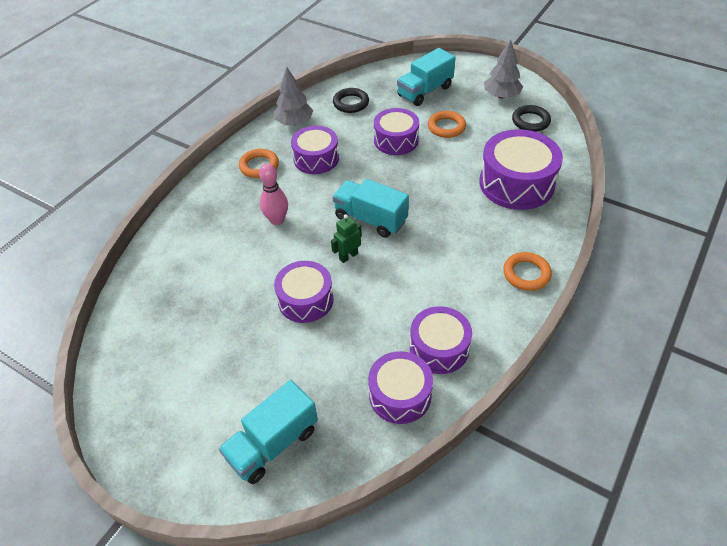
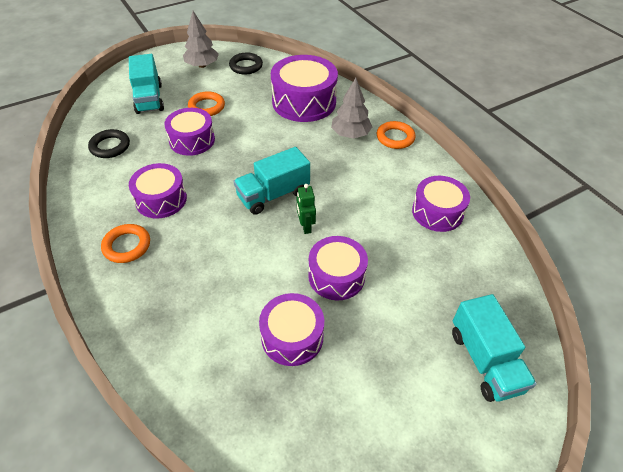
camera: 65 degrees left, 0 degrees up
(277, 220) = (218, 260): pink bowling pin -> none
(294, 122) = (91, 195): grey tree -> grey tree (350, 134)
(400, 395) = (471, 253): purple drum -> purple drum (292, 337)

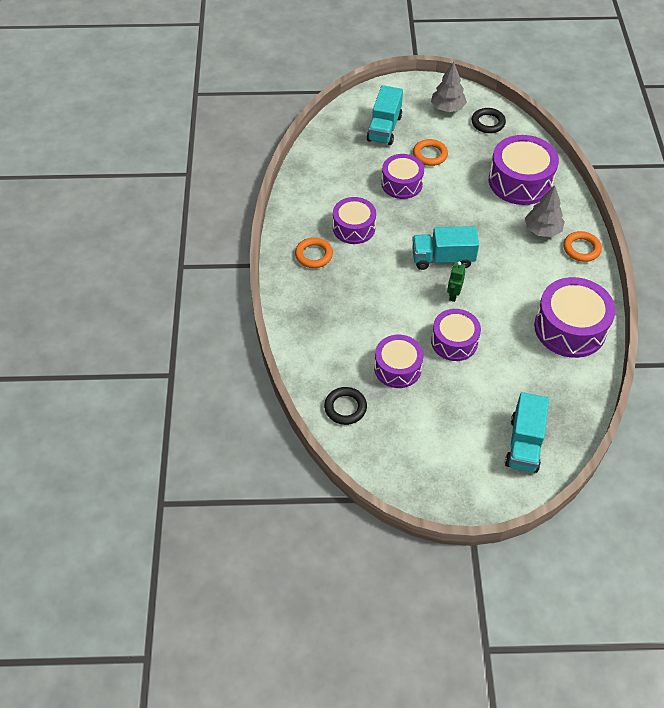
camera: 30 degrees right, 5 degrees up
(110, 146) = (334, 165): black ring -> black ring (345, 408)
(437, 212) = (570, 328): purple drum -> purple drum, size x1.55

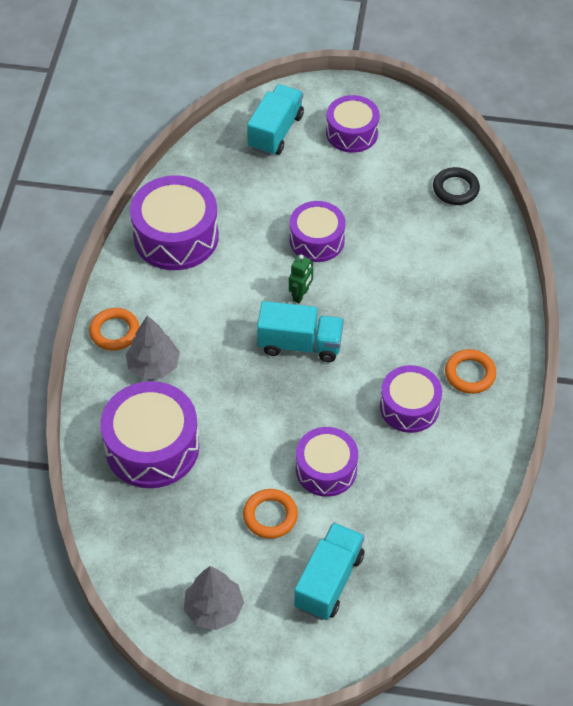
camera: 170 degrees left, 0 degrees up
(397, 368) = (389, 221): purple drum -> purple drum (352, 133)
(488, 123) = (159, 565): black ring -> none

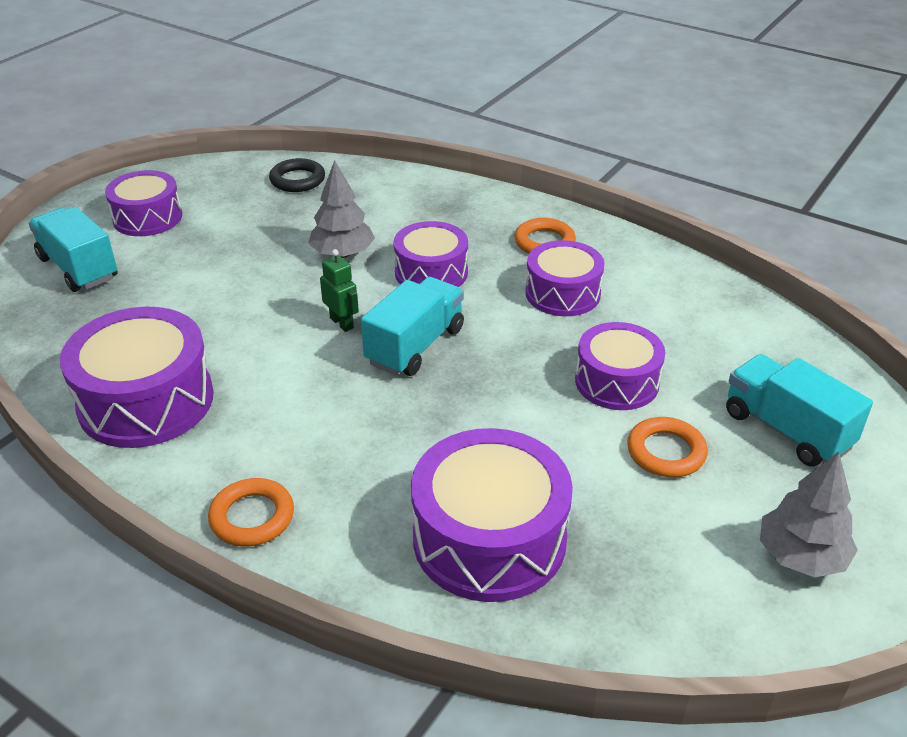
camera: 65 degrees left, 15 degrees down
(153, 366) = (347, 492): grey tree -> grey tree (342, 254)
(317, 240) = (272, 287): purple drum -> purple drum (431, 273)

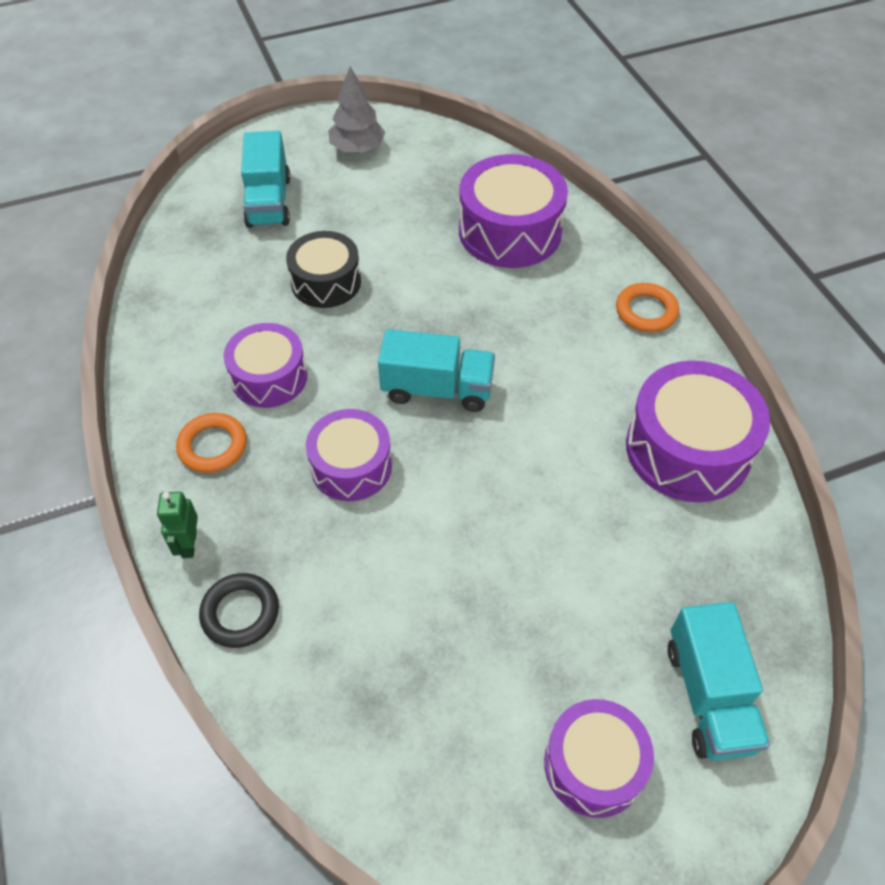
camera: 145 degrees left, 15 degrees up
(297, 180) = (361, 737): black ring -> black ring (240, 613)
(342, 254) = (411, 545): grey tree -> none
(342, 323) = (478, 447): green robot -> green robot (189, 544)
(415, 346) = (437, 389): turquoise truck -> turquoise truck turned 150 degrees counterclockwise
(617, 381) = (326, 282): purple drum -> black drum
(666, 452) = (355, 225): orange ring -> none

